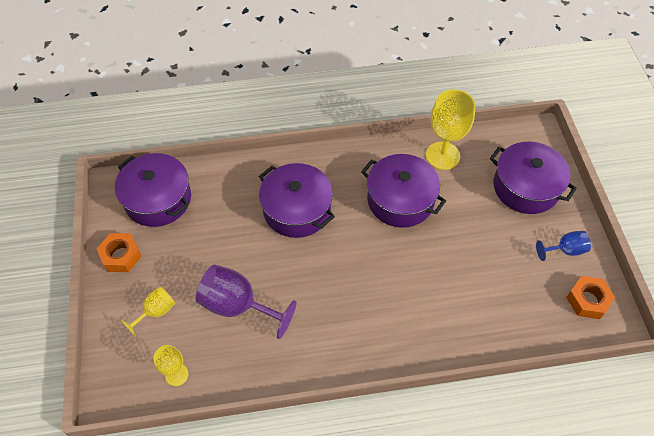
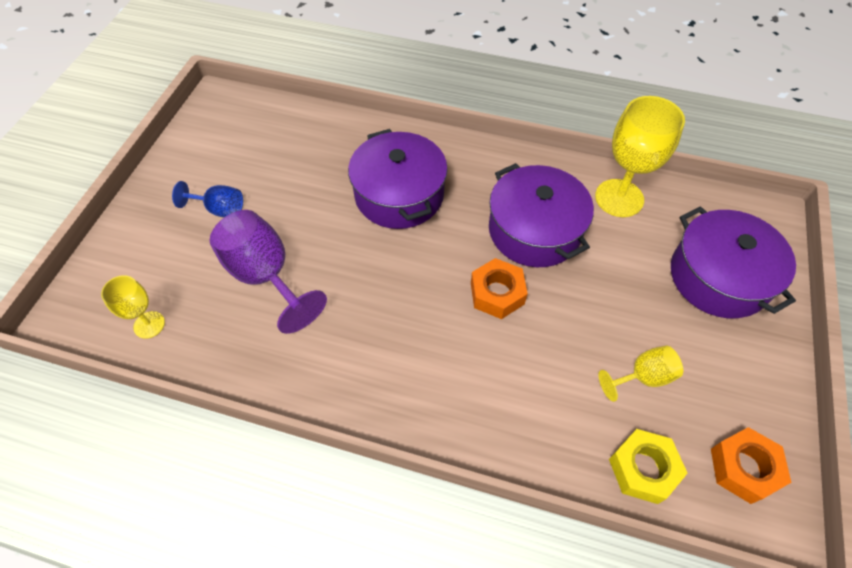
camera: 25 degrees right, 0 degrees up
(121, 256) = (177, 172): orange nut -> orange nut (497, 293)
(156, 312) = (173, 245): yellow goblet -> yellow goblet (643, 377)
(158, 199) = (252, 128): purple pot -> none
(535, 326) = (643, 469): none -> yellow nut
(565, 250) = (739, 382): blue goblet -> blue goblet (219, 209)

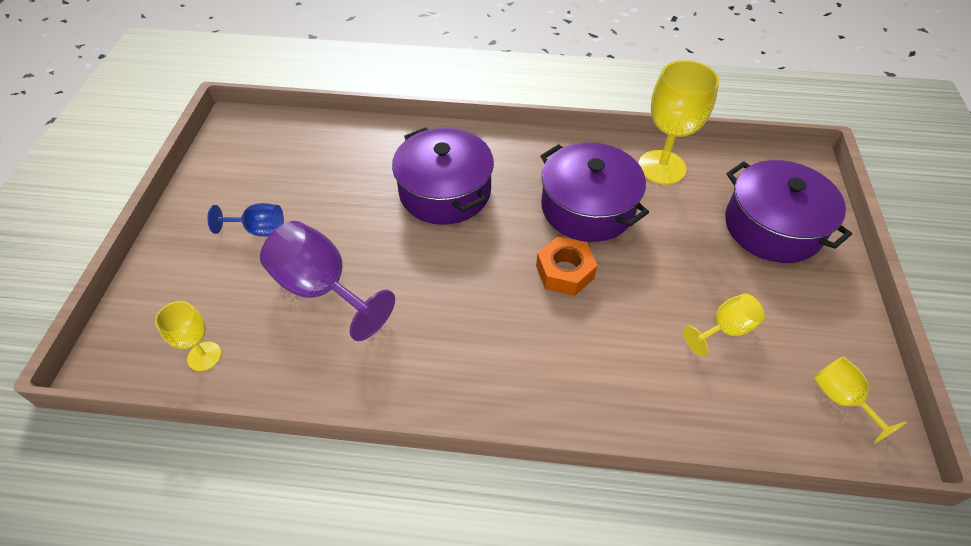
camera: 10 degrees left, 5 degrees down
(643, 469) = (747, 416): yellow nut -> none
(743, 468) = (841, 399): orange nut -> yellow goblet

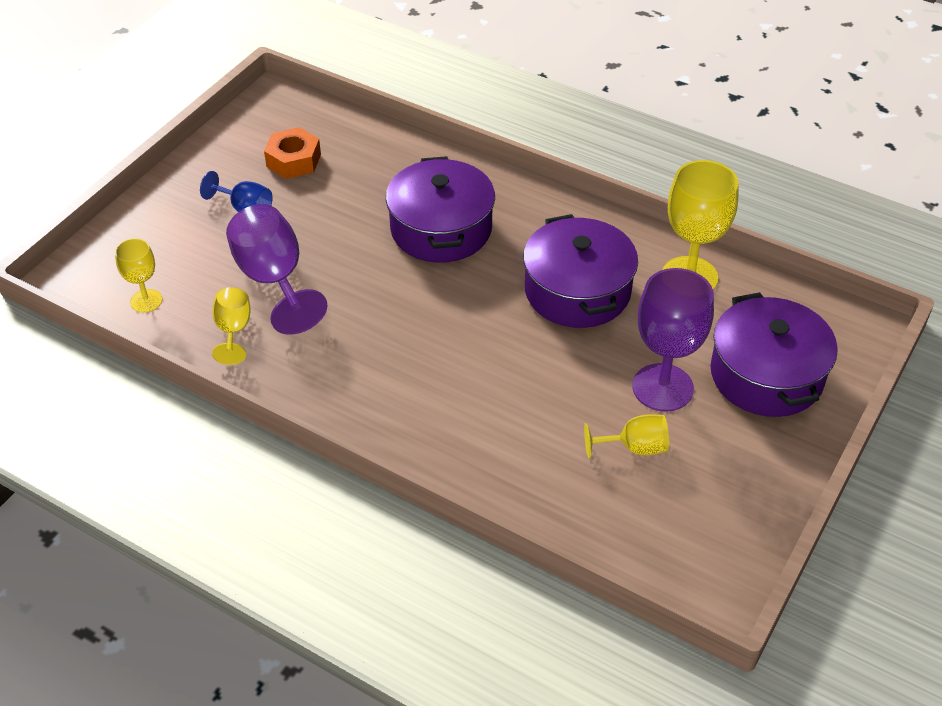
camera: 25 degrees right, 5 degrees down
(564, 272) = (510, 342): orange nut -> orange nut (293, 160)
(708, 266) = (662, 387): none -> purple goblet
(841, 399) = (703, 546): yellow goblet -> yellow goblet (233, 331)

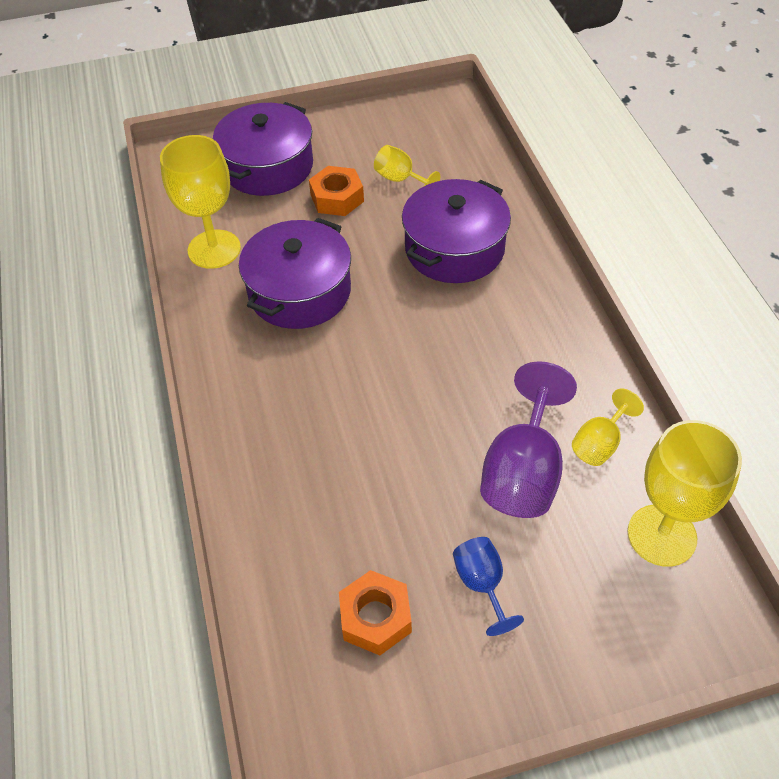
camera: 135 degrees left, 5 degrees up
(146, 301) = (661, 535): yellow goblet -> yellow goblet, size x1.81
(441, 229) = (330, 418): purple pot -> purple pot (454, 248)
(662, 387) = (337, 198): purple goblet -> orange nut

